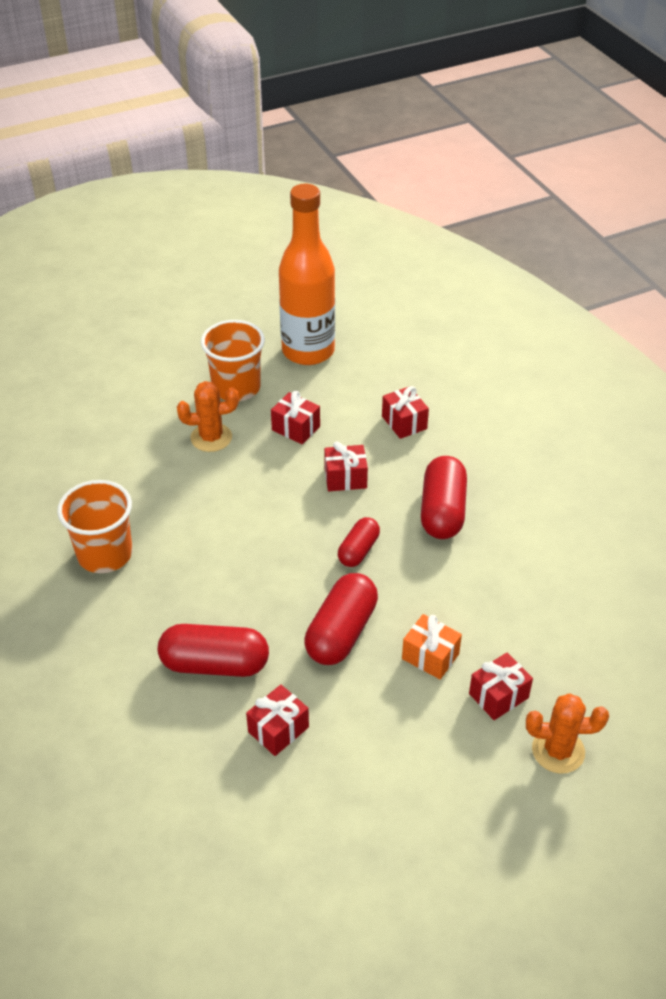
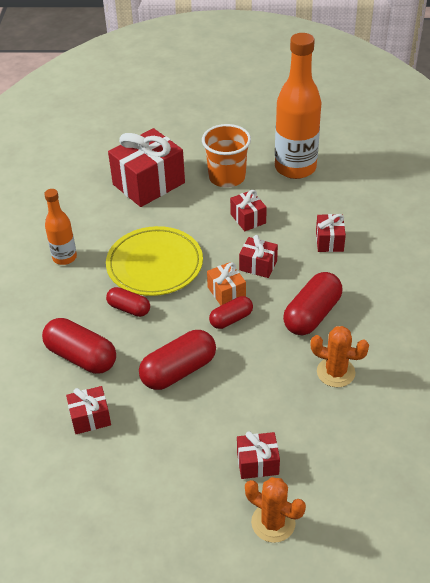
camera: 30 degrees right, 0 degrees up
(105, 554) = (64, 257): orange cup -> orange bottle
(146, 427) = (149, 184): none -> red gift
(211, 438) = (186, 205): orange cactus -> orange cactus (335, 372)
(224, 521) = (155, 265): none -> yellow plate
(231, 584) = (129, 308): none -> red capsule
(430, 656) = (228, 413): orange gift -> orange gift (226, 293)

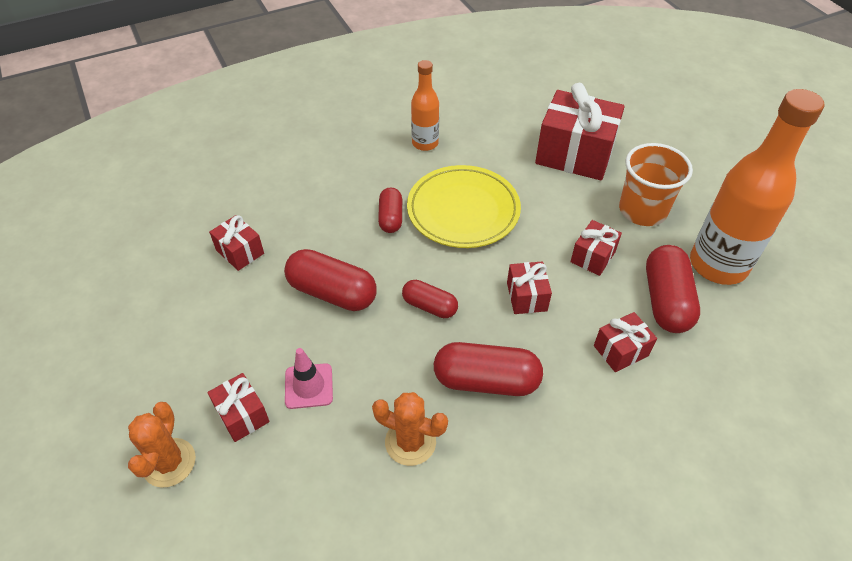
camera: 60 degrees right, 5 degrees up
(81, 356) = (309, 212): red capsule -> red capsule (666, 300)
(226, 293) = (465, 286): orange gift -> none
(256, 414) = (309, 386): none -> pink traffic cone
(335, 372) = (410, 442): orange cactus -> orange cactus turned 60 degrees counterclockwise

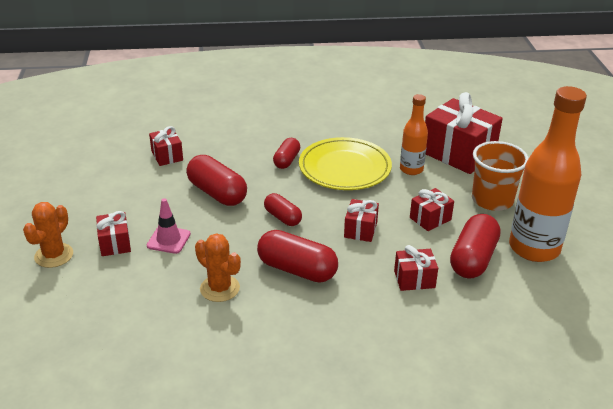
camera: 20 degrees right, 15 degrees down
(425, 143) = (341, 122): orange bottle -> orange bottle (411, 169)

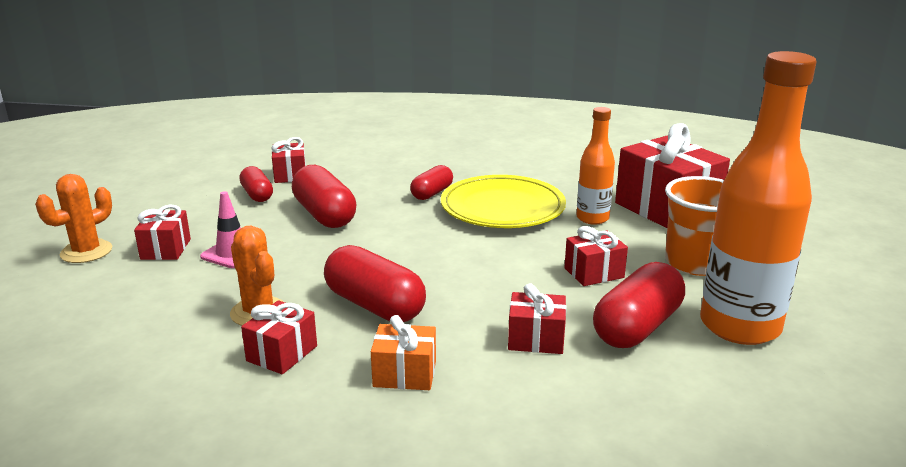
camera: 15 degrees right, 10 degrees down
(282, 217) = (391, 248): red capsule -> red capsule (257, 195)
(344, 320) = (405, 374): none -> orange gift
(360, 230) = (488, 273): red gift -> red gift (282, 353)

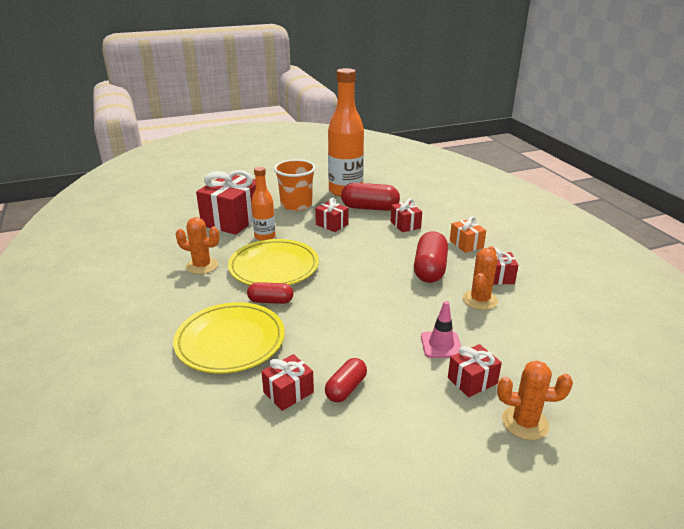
camera: 120 degrees left, 5 degrees up
(325, 215) = (348, 333): red capsule -> none
(389, 167) = (230, 341): none -> yellow plate
(546, 175) = (202, 266): none -> orange cactus

